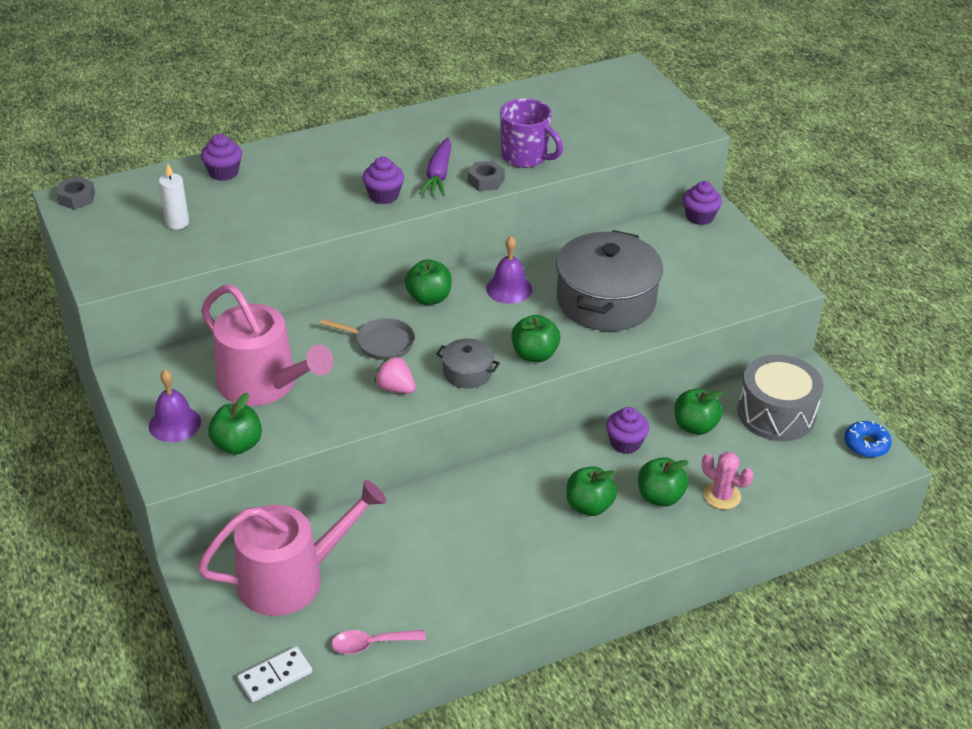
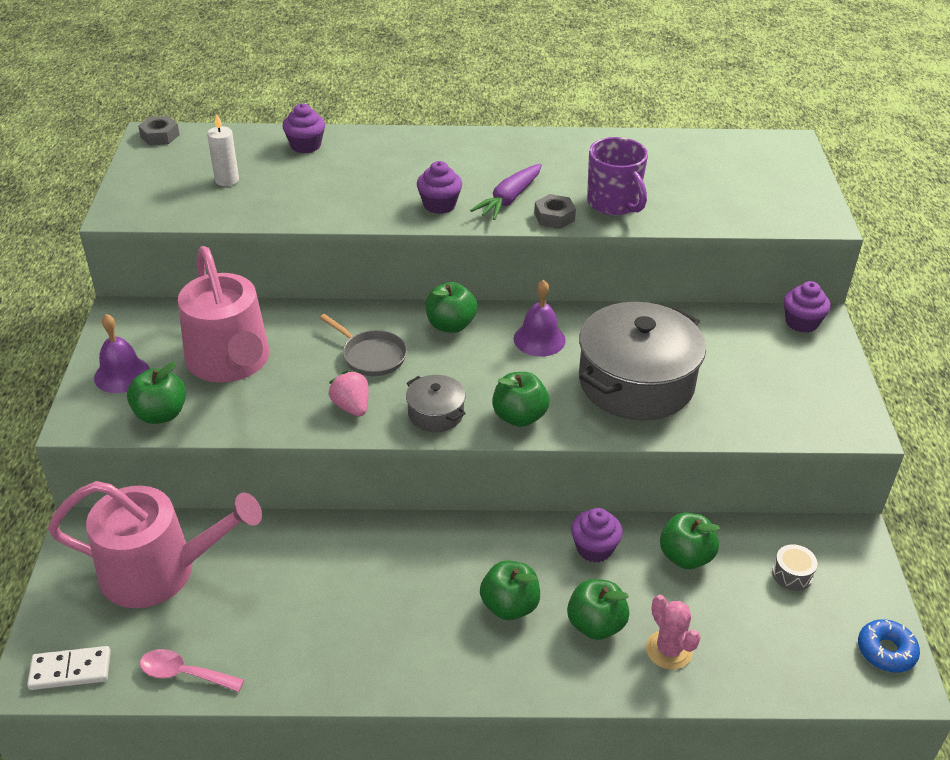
camera: 25 degrees right, 0 degrees up
(776, 413) = (792, 574): grey drum -> grey drum, size x0.41

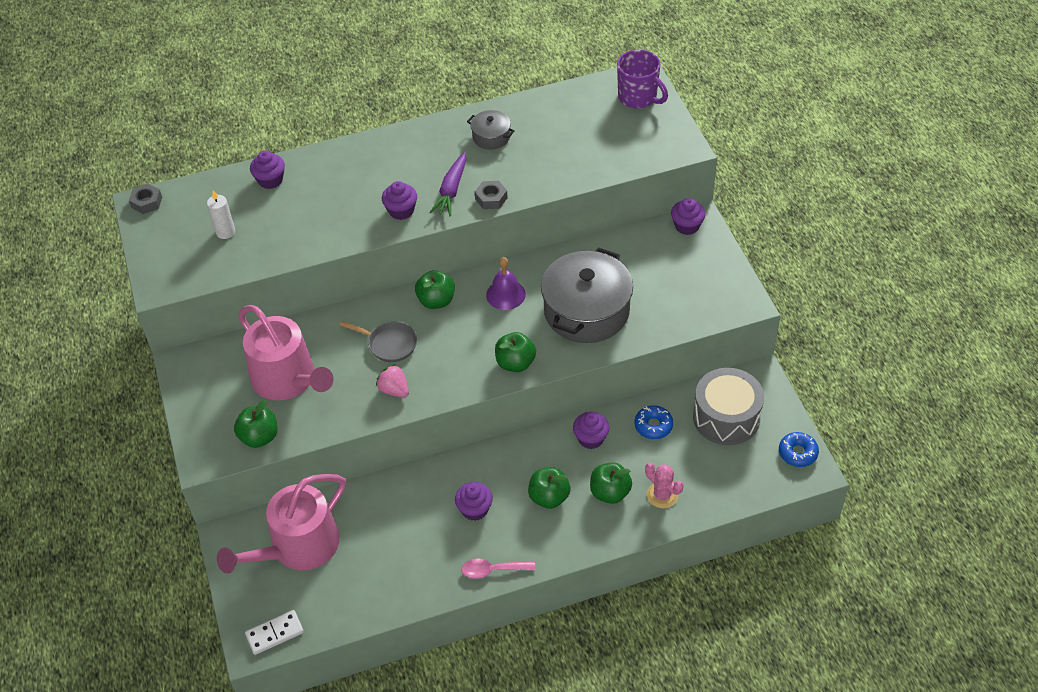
camera: 15 degrees left, 10 degrees up
(122, 374) = (212, 414): purple bell -> none
(159, 570) = (298, 547): pink watering can -> pink watering can turned 150 degrees clockwise
(184, 673) = (353, 611): pink spoon -> pink spoon (493, 570)
(404, 592) = (474, 509): none -> purple cupcake
(435, 413) = (456, 378): grey pot -> grey pot (491, 137)
(614, 204) = (530, 173): purple mug -> purple mug (638, 98)
(685, 556) = (653, 426): green apple -> blue donut
(792, 574) = (726, 417): grey drum -> grey drum, size x2.42

